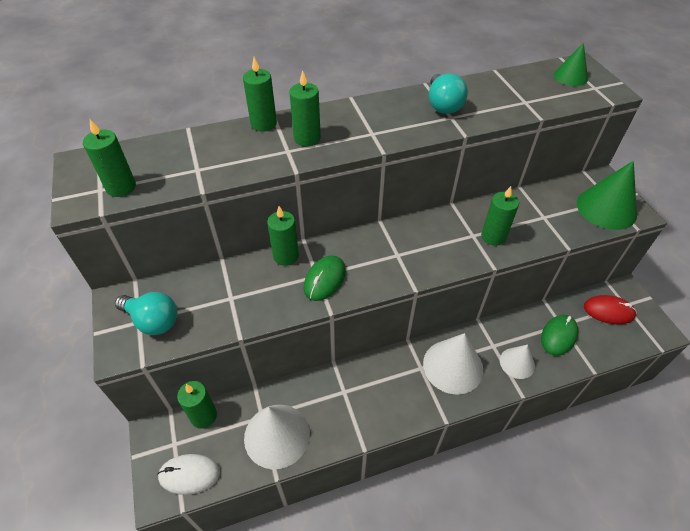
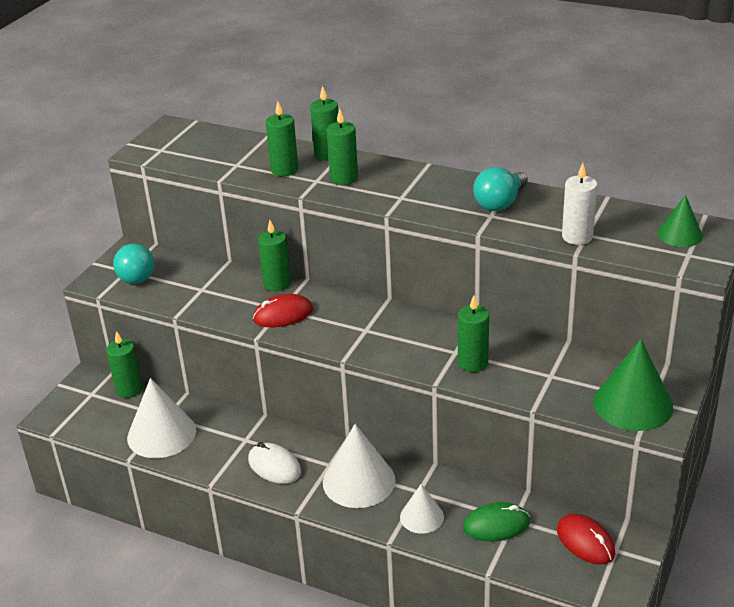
camera: 45 degrees right, 15 degrees down
(121, 187) = (175, 154): green candle -> green candle (284, 170)
(189, 474) = (79, 418): white mouse -> white mouse (274, 466)
(324, 279) = (283, 314): green mouse -> red mouse
(523, 106) = (577, 237): none -> white candle

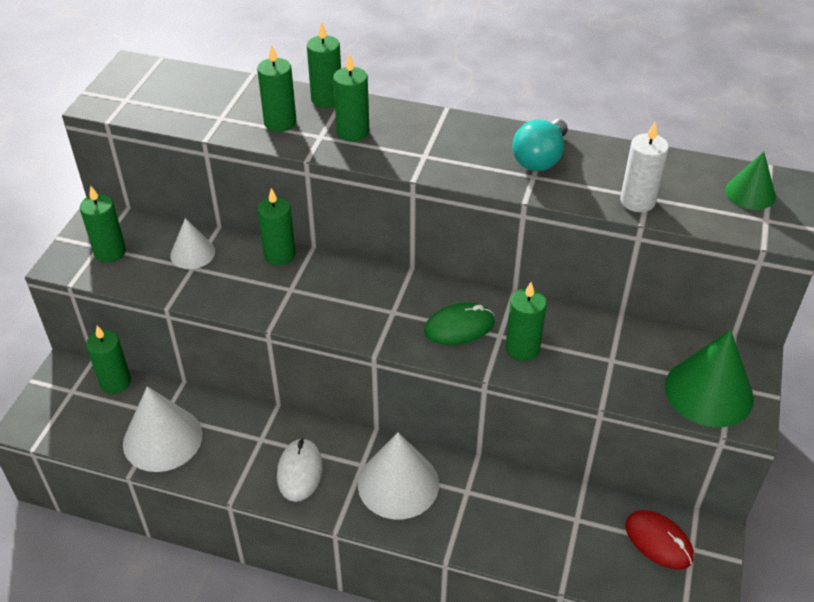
camera: 10 degrees left, 10 degrees up
(135, 275) = (110, 252): turquoise light bulb -> green candle
(274, 466) = (300, 471): white mouse -> white mouse turned 60 degrees clockwise
(283, 314) = (294, 297): red mouse -> none
(421, 517) = (476, 524): white cone -> white cone (192, 253)
(496, 525) = (559, 528): green mouse -> green mouse (459, 327)

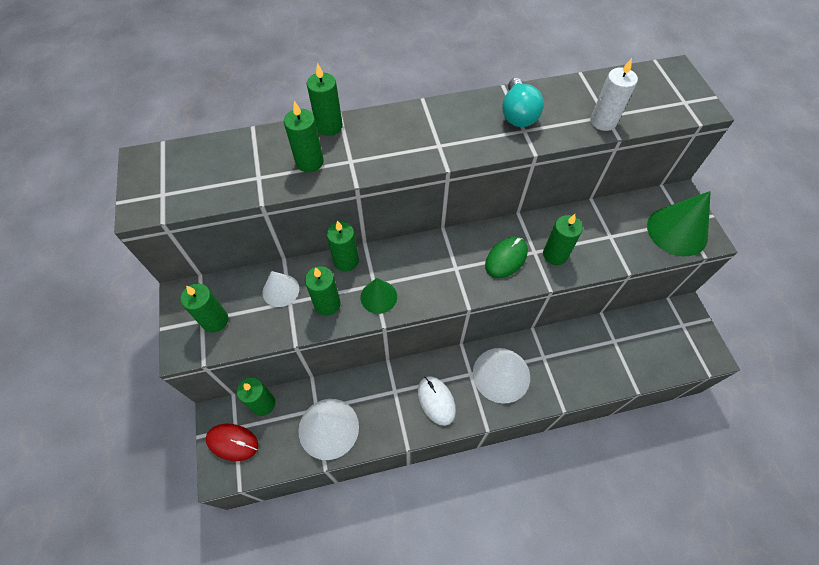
camera: 30 degrees left, 15 degrees up
(353, 132) = (371, 147): green candle -> green candle (327, 304)
(658, 541) = (664, 330): red mouse -> red mouse (232, 442)
(750, 193) = (661, 86): green cone -> green cone (378, 297)

